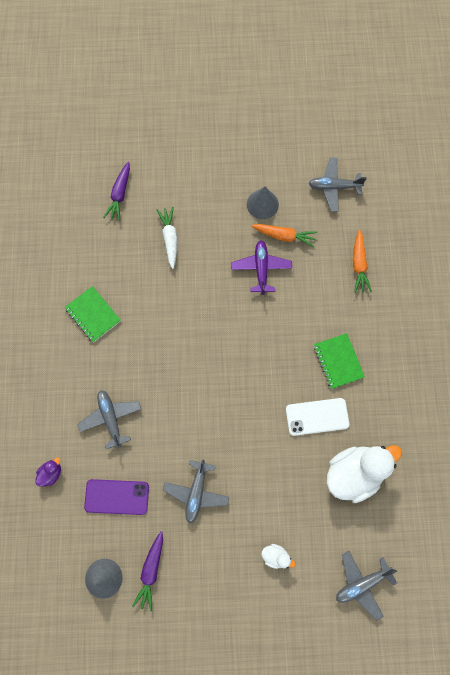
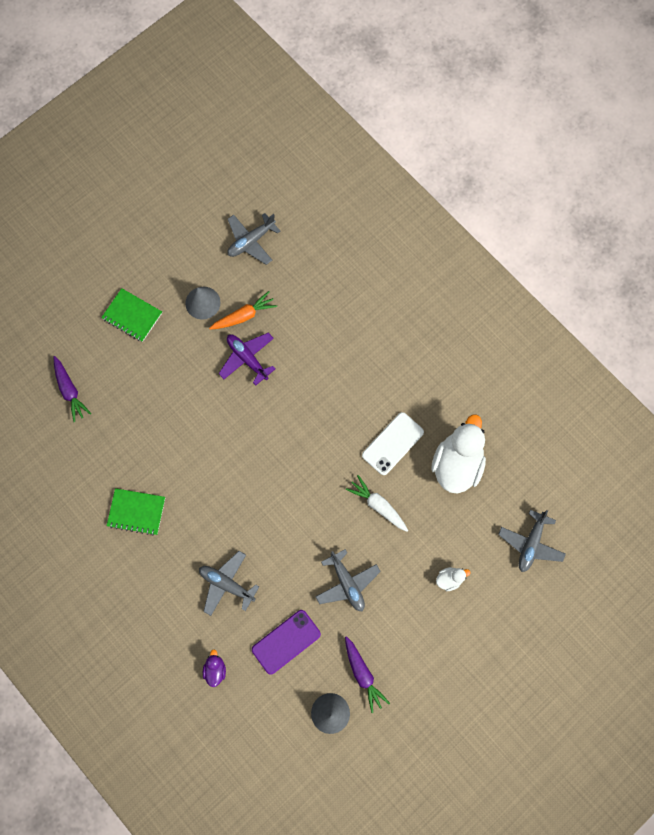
camera: 40 degrees left, 0 degrees up
(170, 238) = (147, 394): white carrot -> white carrot (378, 505)
(338, 361) = (373, 385): green notebook -> green notebook (132, 316)
(358, 265) = (325, 292): orange carrot -> none

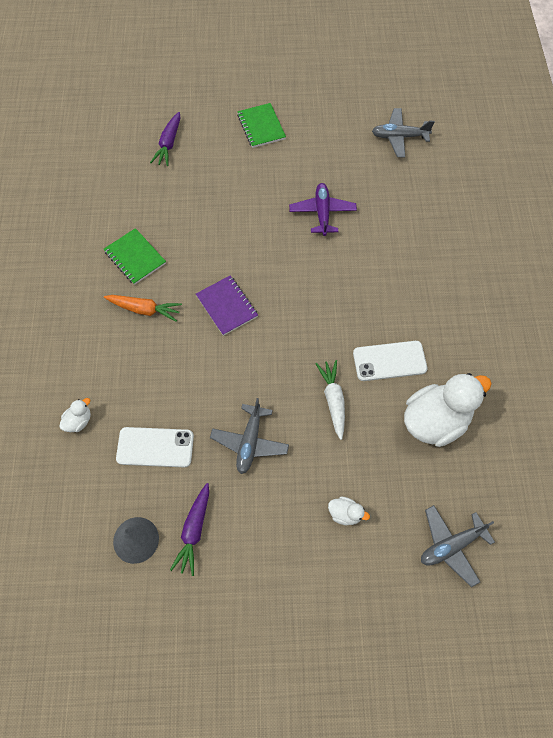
camera: 40 degrees right, 10 degrees down
(202, 303) = (322, 152): grey cone -> none
(215, 669) = (79, 421): purple duck -> white duck
(226, 584) = (151, 363): grey plane -> none
(242, 495) = (227, 306): none -> purple notebook
(244, 316) = (347, 182): orange carrot -> orange carrot (144, 310)
(286, 641) = (155, 447): purple phone -> white phone

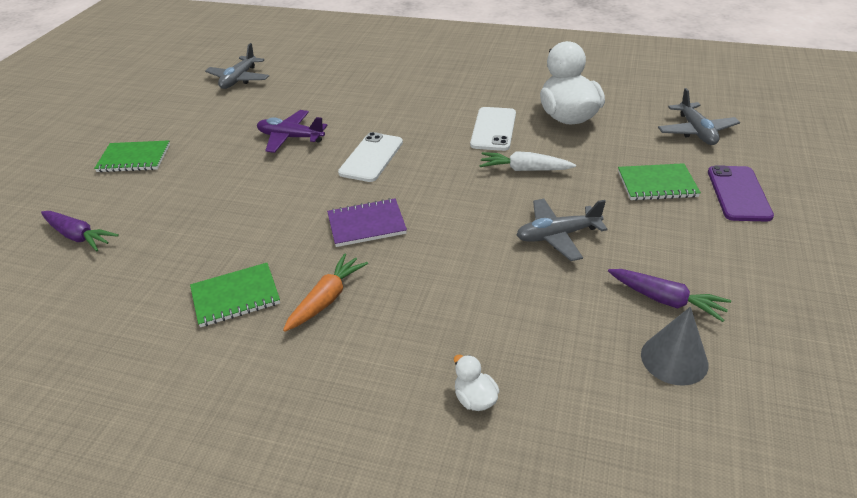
camera: 70 degrees left, 25 degrees down
(155, 447) = (542, 319): white phone -> white phone (371, 157)
(250, 442) = (557, 235): grey plane -> grey plane turned 135 degrees clockwise
(345, 513) = (657, 184): white duck -> green notebook
(352, 587) = (738, 194): none -> purple phone

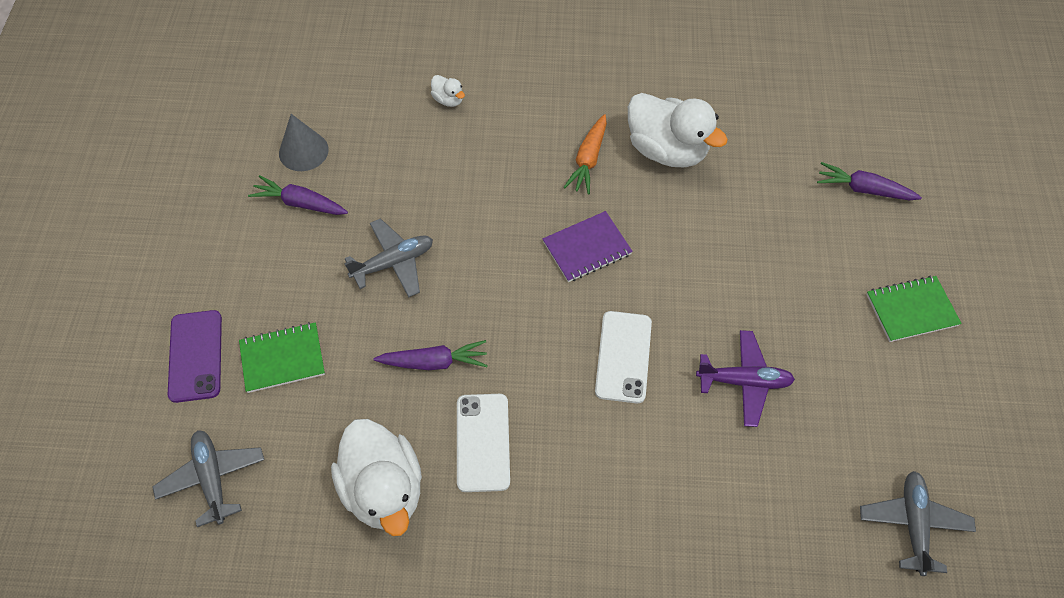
camera: 165 degrees right, 20 degrees up
(235, 296) = (667, 150): green notebook -> white duck
(524, 169) = (434, 362): white carrot -> purple carrot

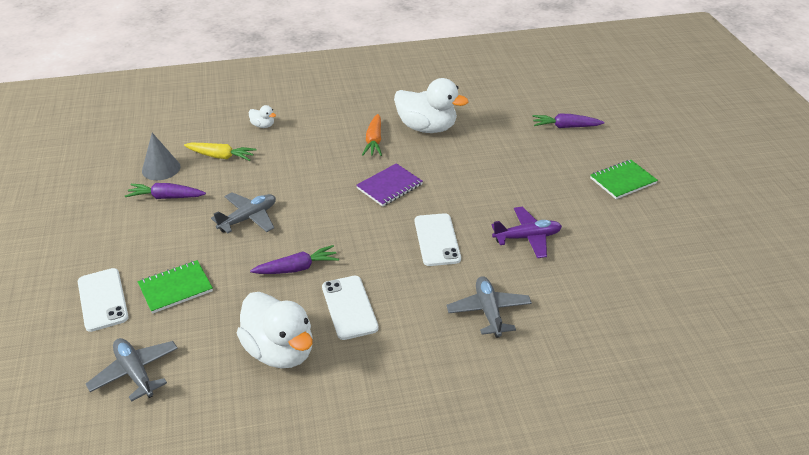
camera: 15 degrees left, 20 degrees down
(195, 356) = (102, 299): purple phone -> white phone
(382, 146) = (221, 156): none -> yellow carrot
(913, 524) = (675, 292): grey plane -> grey plane (488, 311)

